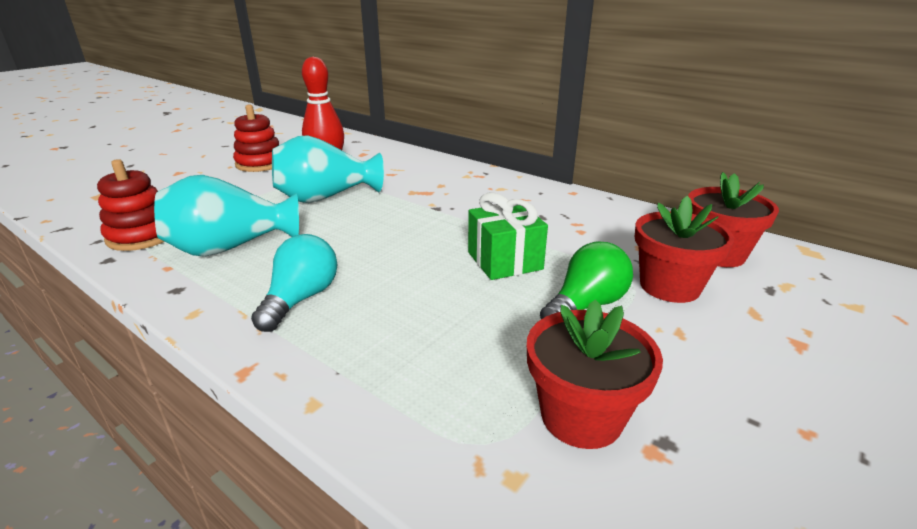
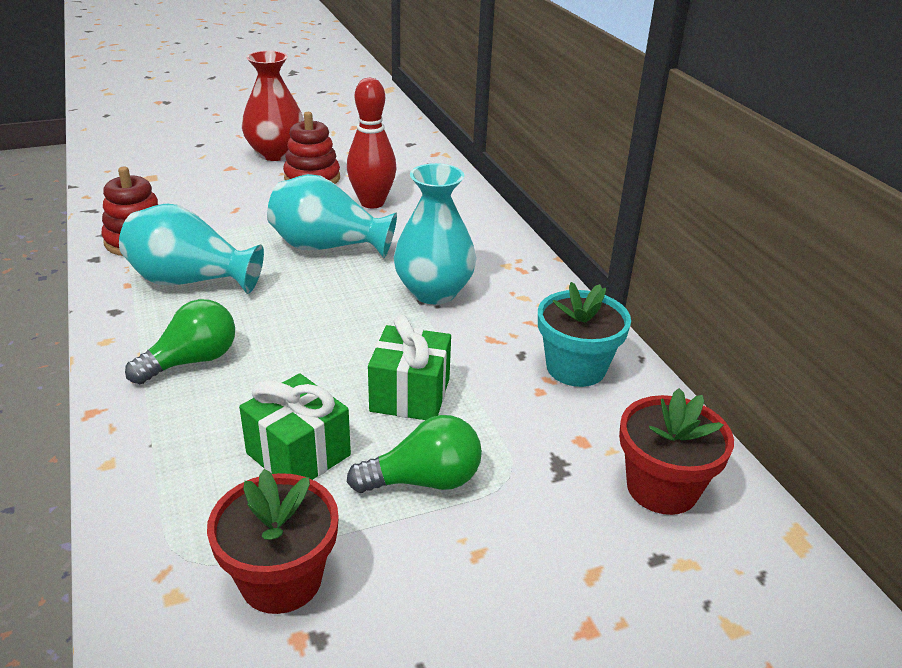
camera: 30 degrees right, 5 degrees up
(210, 157) = (276, 154): none -> red vase
(301, 299) = (192, 361): turquoise light bulb -> green light bulb
(439, 201) = (434, 292): none -> turquoise vase
(476, 326) = (298, 454): none -> green gift
(583, 213) = (576, 368): none -> turquoise flower pot
(669, 286) = (542, 500): red flower pot -> none

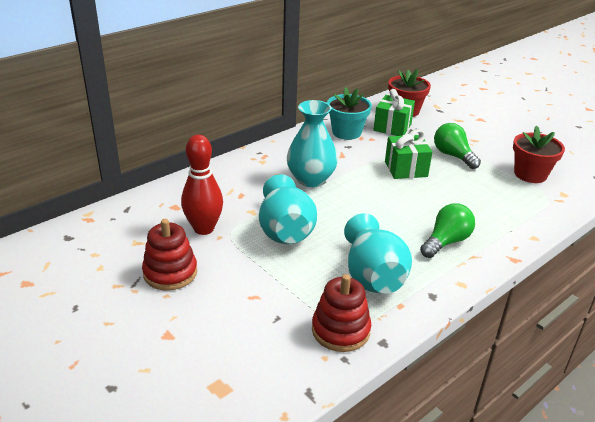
camera: 110 degrees left, 0 degrees up
(192, 361) = (446, 242): green light bulb -> green light bulb turned 105 degrees clockwise
(276, 154) = (120, 315): red vase -> none
(298, 454) = (472, 188): green gift -> green gift (392, 127)

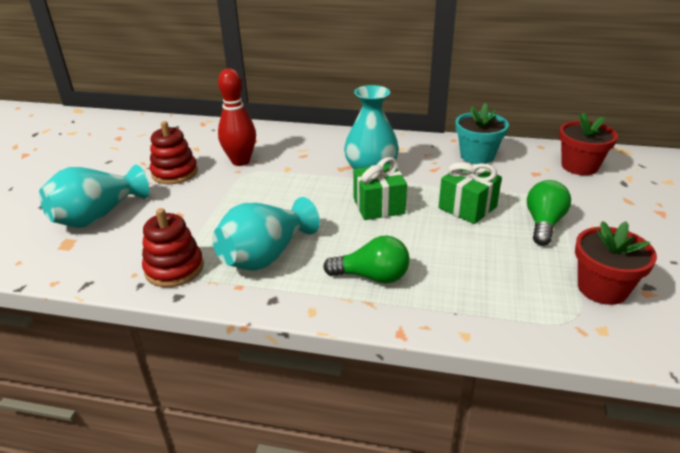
camera: 55 degrees right, 0 degrees up
(285, 230) = (280, 191): turquoise vase -> turquoise vase (98, 216)
(392, 127) = (532, 172): green gift -> green gift (378, 206)

